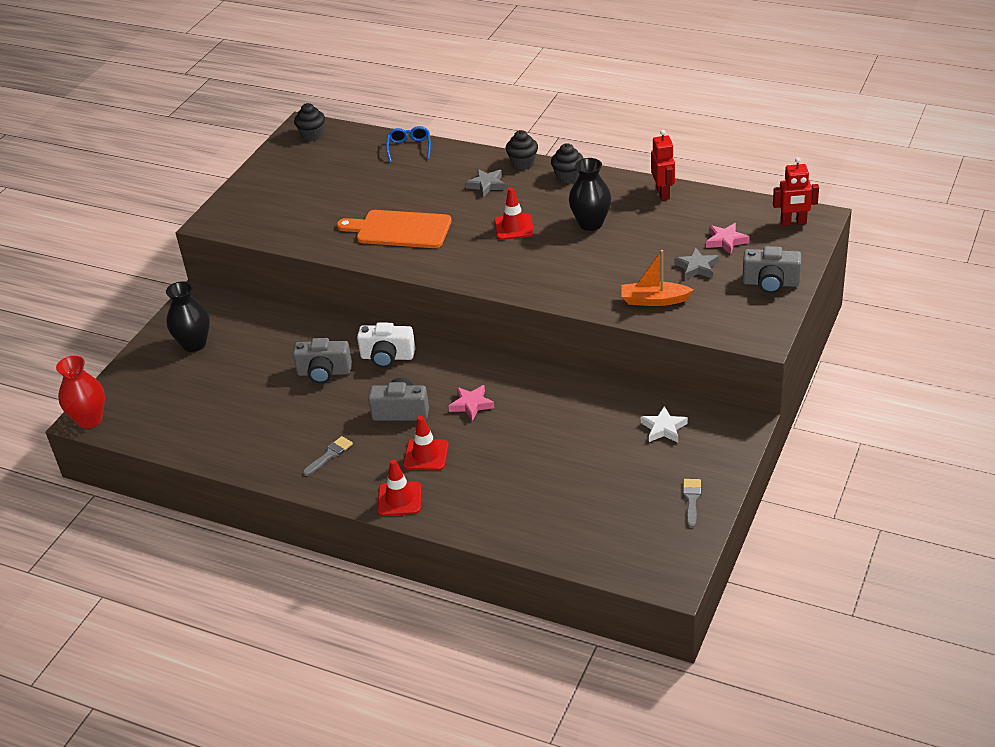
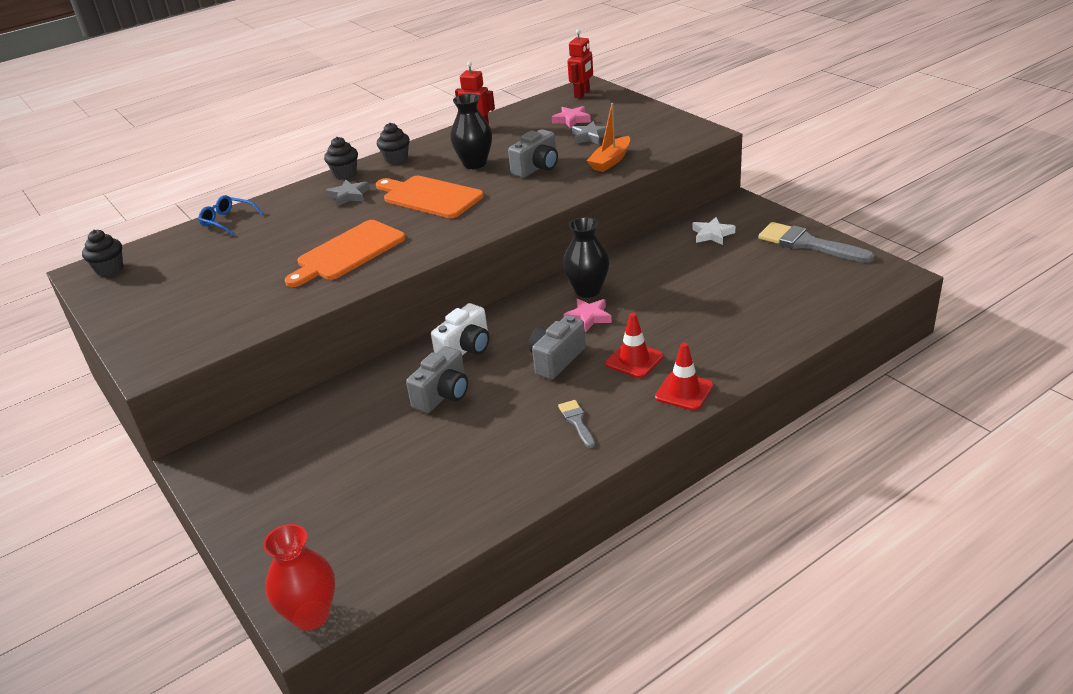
camera: 60 degrees left, 5 degrees down
(194, 344) = (279, 482): black vase -> black vase (588, 290)
(514, 227) = (430, 197): red traffic cone -> orange cutting board
(691, 500) = (808, 244): grey brush -> grey brush, size x1.98
(770, 283) = (643, 116): grey camera -> grey camera (537, 168)

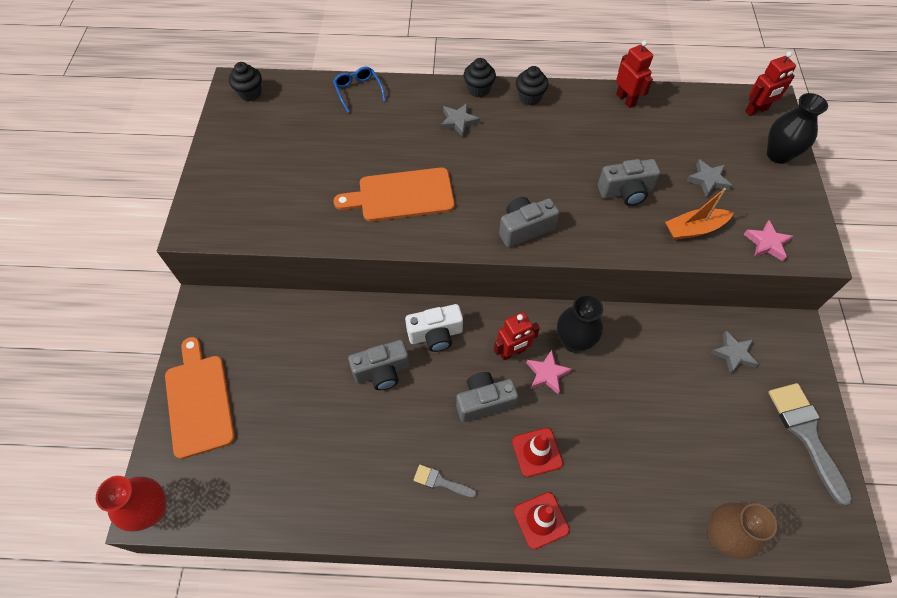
camera: 35 degrees right, 25 degrees up
(430, 197) = (513, 168): orange cutting board -> orange cutting board (199, 401)
(475, 164) = (582, 149): black vase -> black vase (778, 155)
(480, 219) = (524, 229): none -> grey camera
(545, 322) = (512, 352): none -> red robot
(572, 120) = (713, 143): pink star -> pink star (767, 243)
(577, 422) = (441, 482): grey brush -> grey brush turned 90 degrees counterclockwise
(712, 234) = (733, 354): white star -> grey star
(818, 320) = (721, 536): none -> brown vase

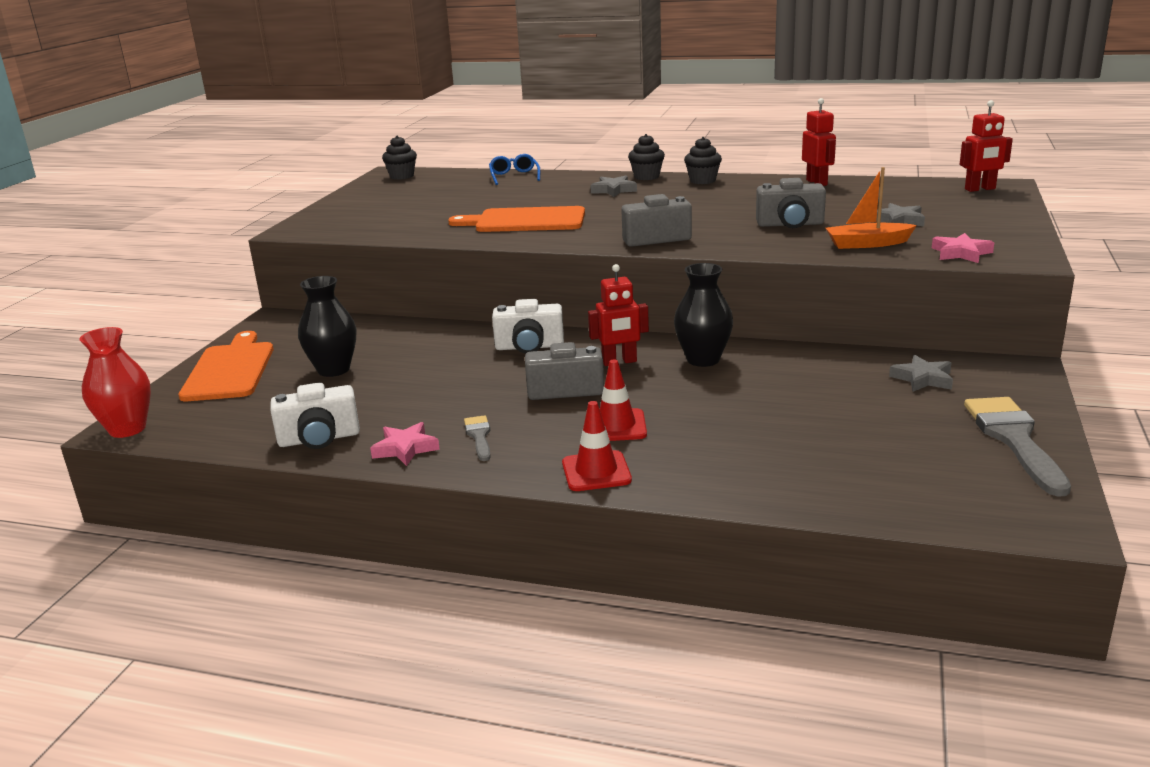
camera: 15 degrees right, 35 degrees down
(318, 503) = (319, 439): none -> white camera
(382, 372) = (450, 365): grey camera -> none
(441, 482) = (479, 436): grey brush -> grey brush turned 45 degrees clockwise
(547, 374) = (657, 377): pink star -> pink star (405, 448)
(721, 536) = (854, 504): brown vase -> none
(778, 155) = (998, 210): black vase -> black vase (333, 370)

